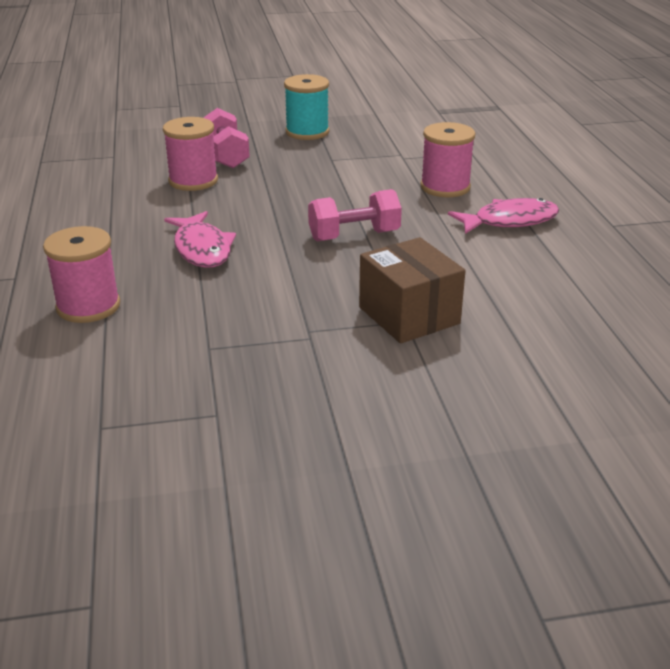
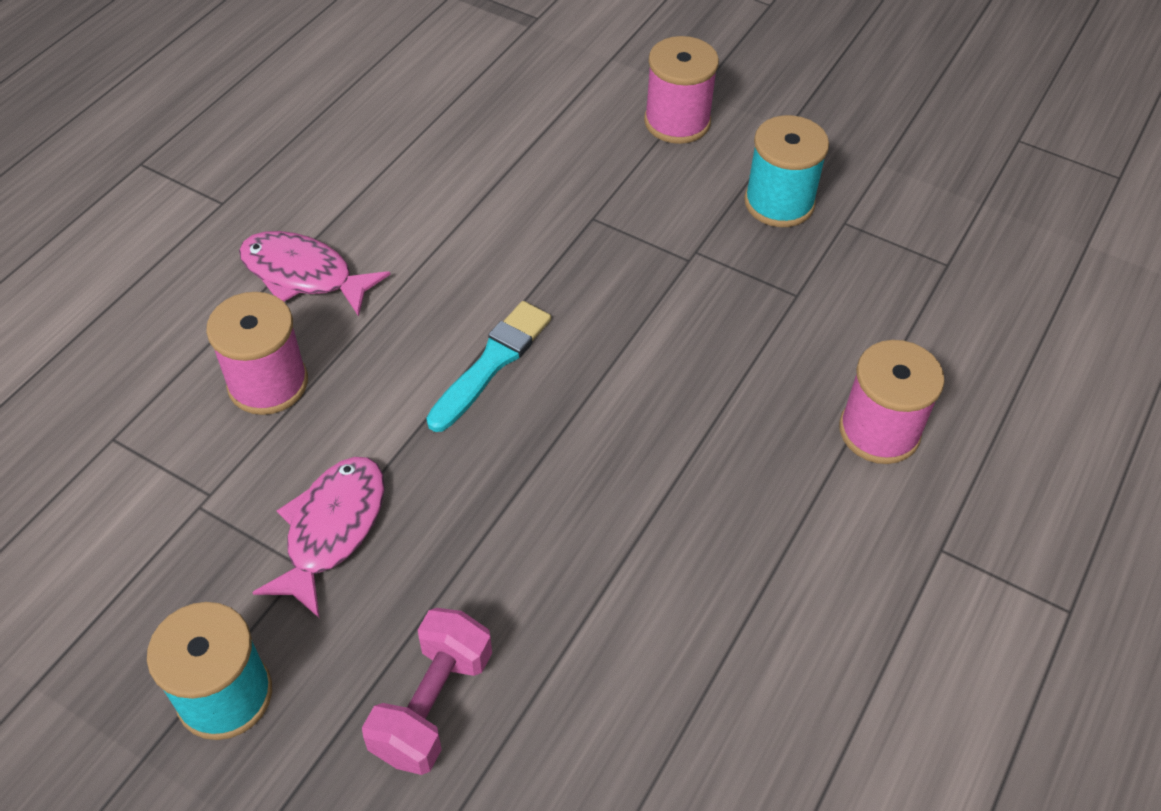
camera: 140 degrees left, 20 degrees up
(193, 181) = (554, 650): pink spool -> pink spool (677, 122)
(202, 249) = (682, 456): pink fish -> pink fish (332, 529)
(285, 399) = (779, 203): none -> turquoise spool
(354, 236) = (491, 363): pink dumbbell -> turquoise brush
(409, 315) = (582, 221): brown box -> none

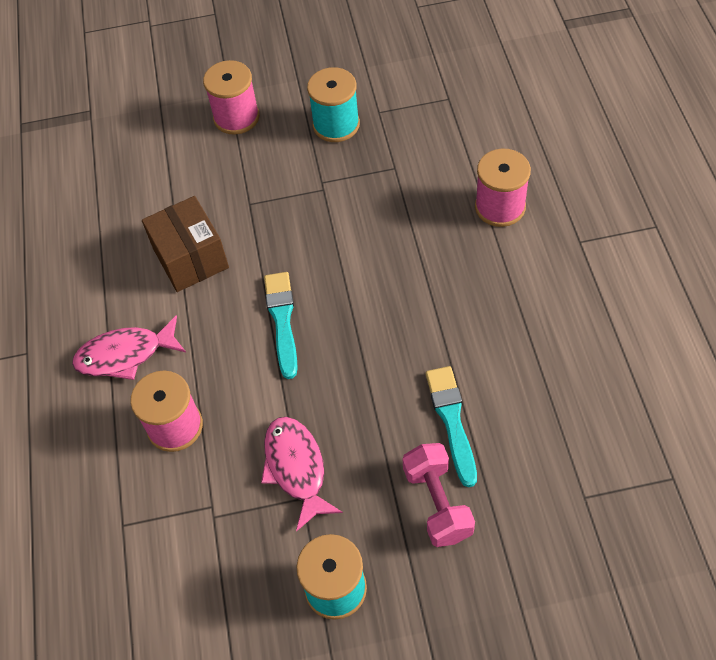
camera: 35 degrees left, 5 degrees up
(472, 229) = (191, 258): none -> brown box
(551, 627) = (452, 421): none -> turquoise brush

